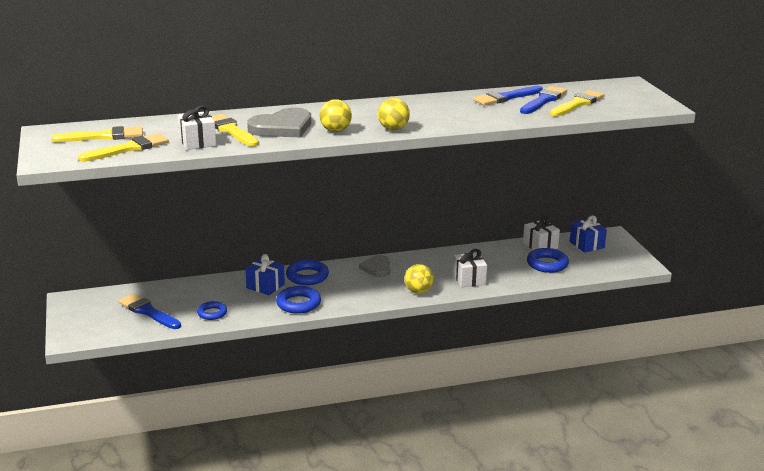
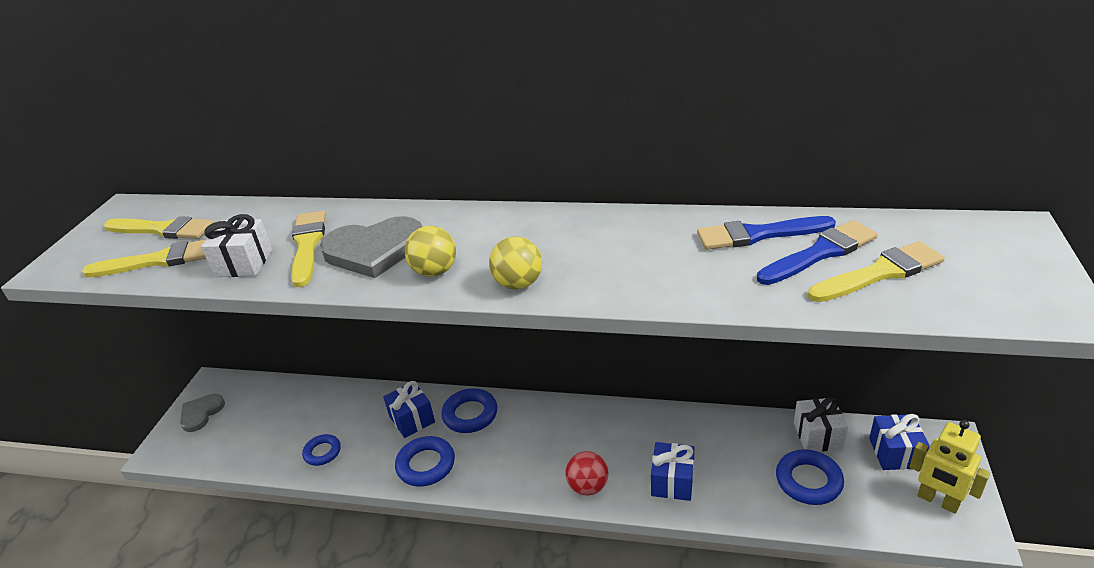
camera: 30 degrees right, 10 degrees up
(148, 312) = (263, 428): blue brush -> none
(377, 268) = (563, 422): grey heart -> grey heart (201, 413)
(418, 291) = (588, 487): yellow ball -> red ball
(469, 279) = (672, 481): white gift -> blue gift
(619, 258) = (938, 501): none -> yellow robot

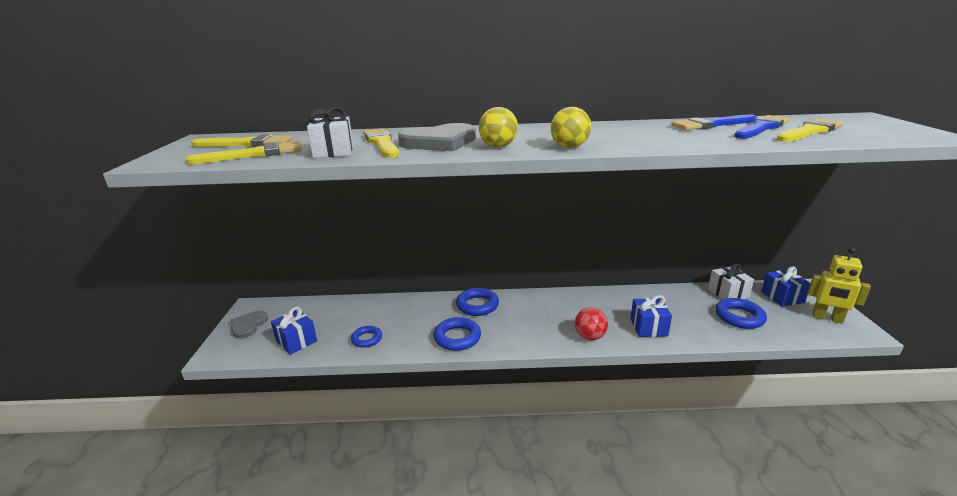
camera: 15 degrees left, 10 degrees down
(412, 419) = (432, 312): blue gift -> blue gift (296, 341)

